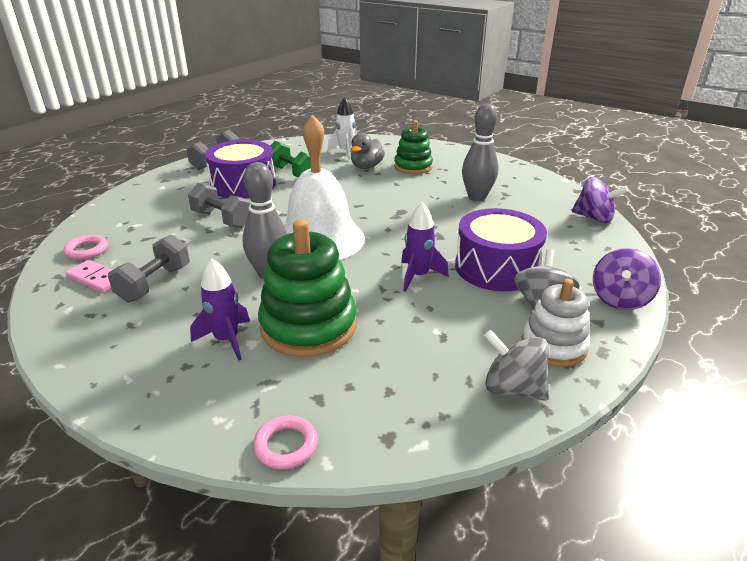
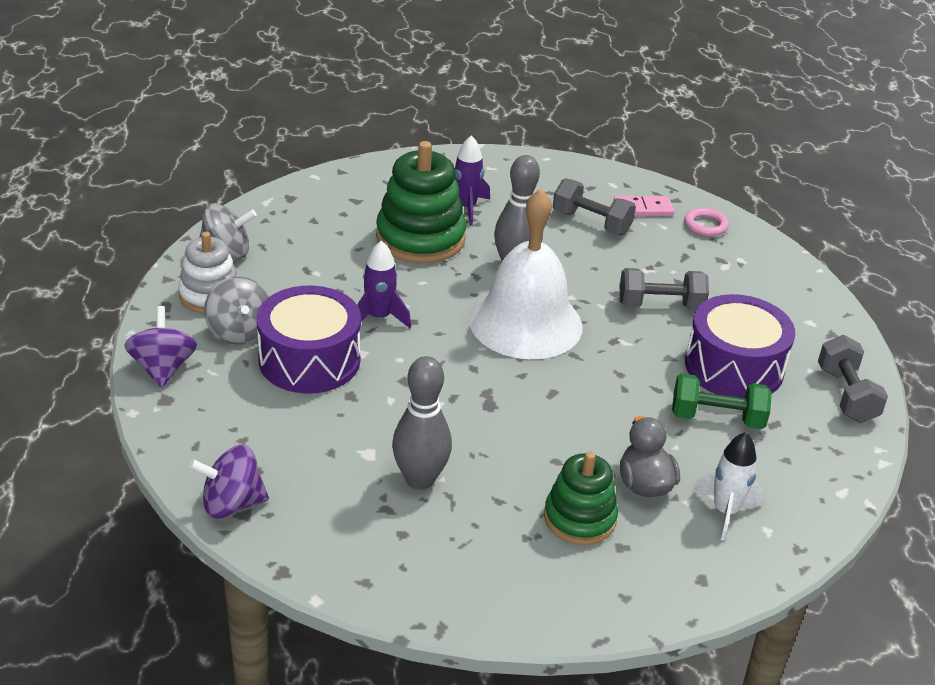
camera: 140 degrees right, 5 degrees up
(155, 283) = (591, 223): grey dumbbell -> grey dumbbell turned 45 degrees counterclockwise
(286, 445) = (347, 174): pink ring -> none

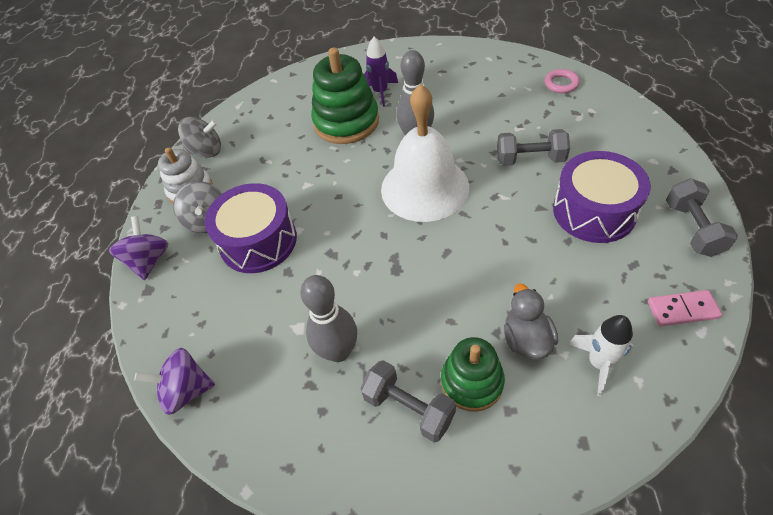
camera: 10 degrees right, 15 degrees up
(379, 318) = (313, 196): purple rocket -> none
(591, 223) = (473, 92): grey dumbbell -> grey dumbbell (409, 408)
(643, 209) = (512, 76): pink domino -> pink domino (682, 310)
(717, 418) = (584, 264): green dumbbell -> none

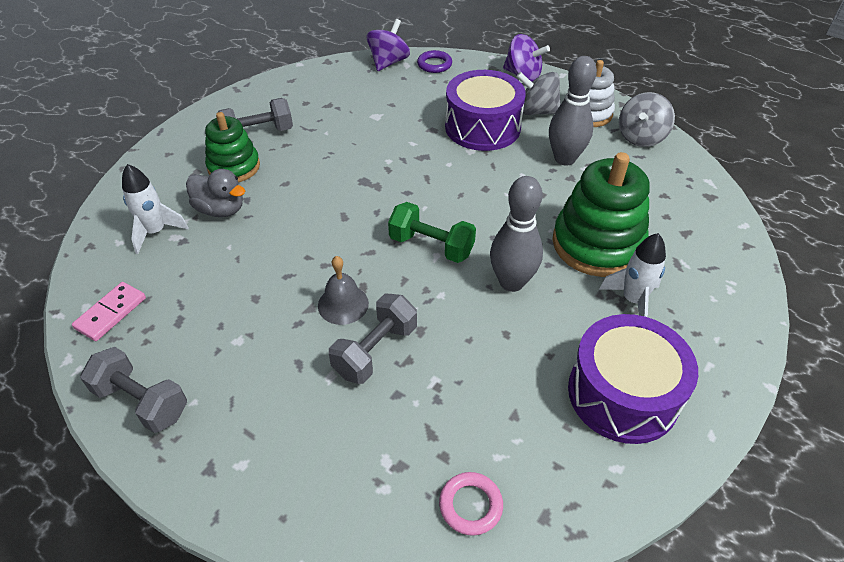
camera: 120 degrees right, 5 degrees down
(167, 343) = (434, 64): none -> purple ring
(338, 351) = (335, 124): grey bowling pin -> grey bowling pin (564, 159)
(380, 92) = (633, 300): purple rocket -> white rocket
(424, 187) = (431, 246): white bell -> green dumbbell
(518, 195) = (343, 304): none -> grey bell
(594, 211) = (256, 344): purple drum -> purple drum (623, 394)

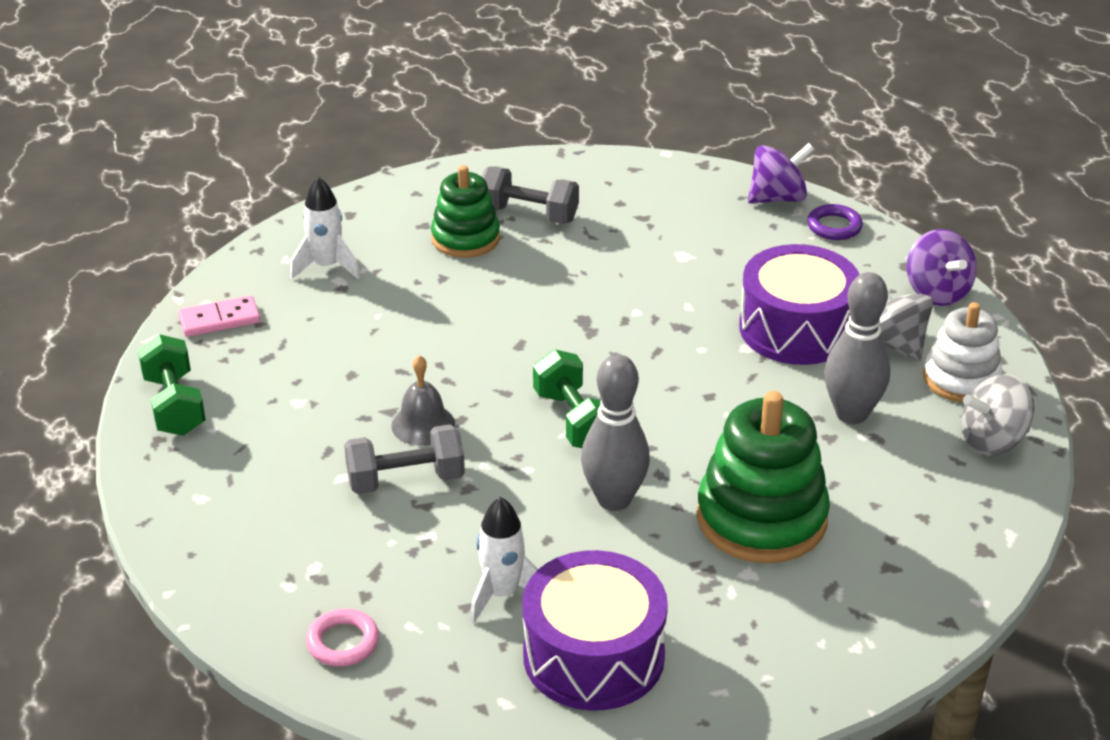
camera: 40 degrees right, 10 degrees down
(142, 401) = (174, 405): grey dumbbell -> green dumbbell
(221, 209) = (407, 275): grey duck -> none
(633, 300) = (723, 590): white rocket -> white rocket (502, 594)

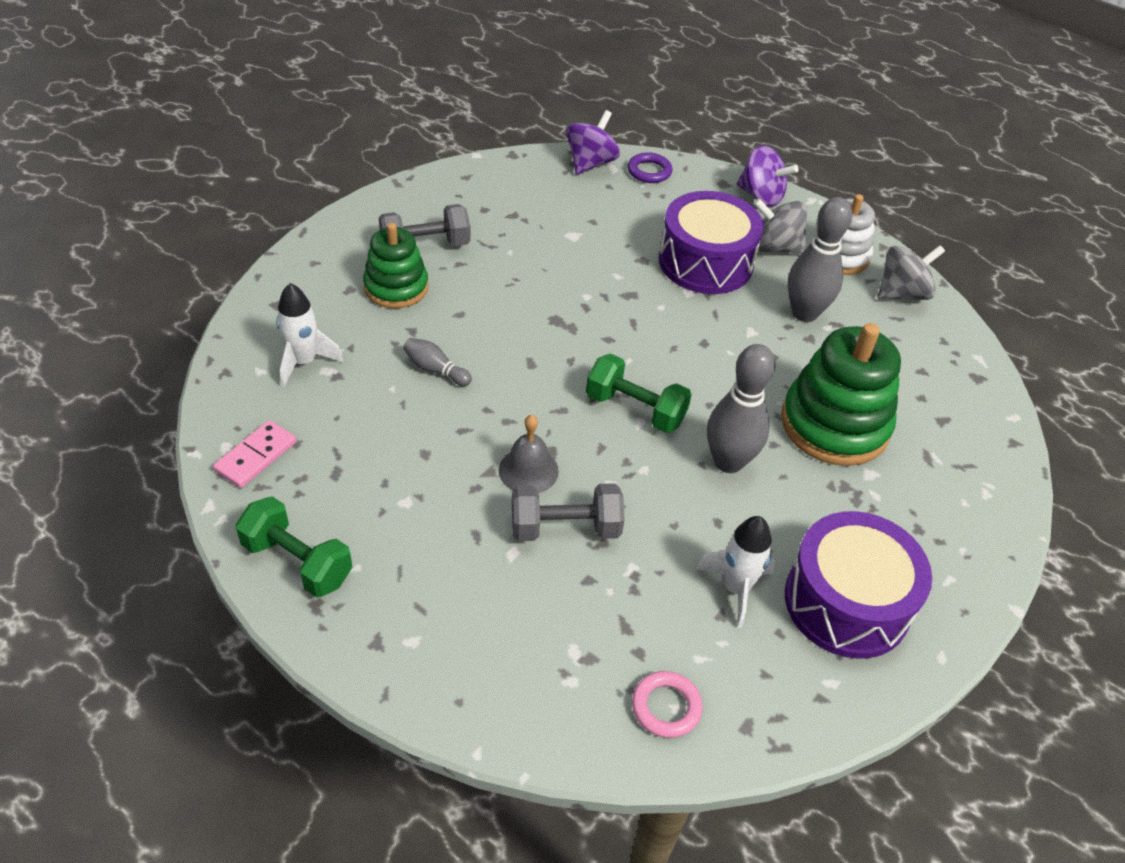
camera: 40 degrees left, 10 degrees up
(406, 480) = (565, 528): grey dumbbell -> grey dumbbell turned 45 degrees clockwise
(429, 316) = (435, 370): none -> grey bowling pin
(992, 441) = (902, 293): grey spinning top -> grey spinning top turned 150 degrees counterclockwise

